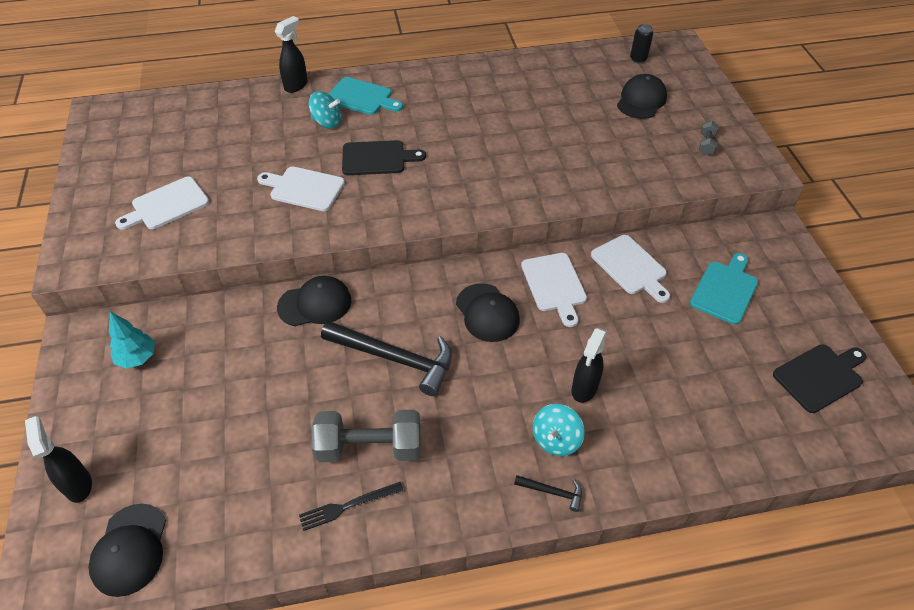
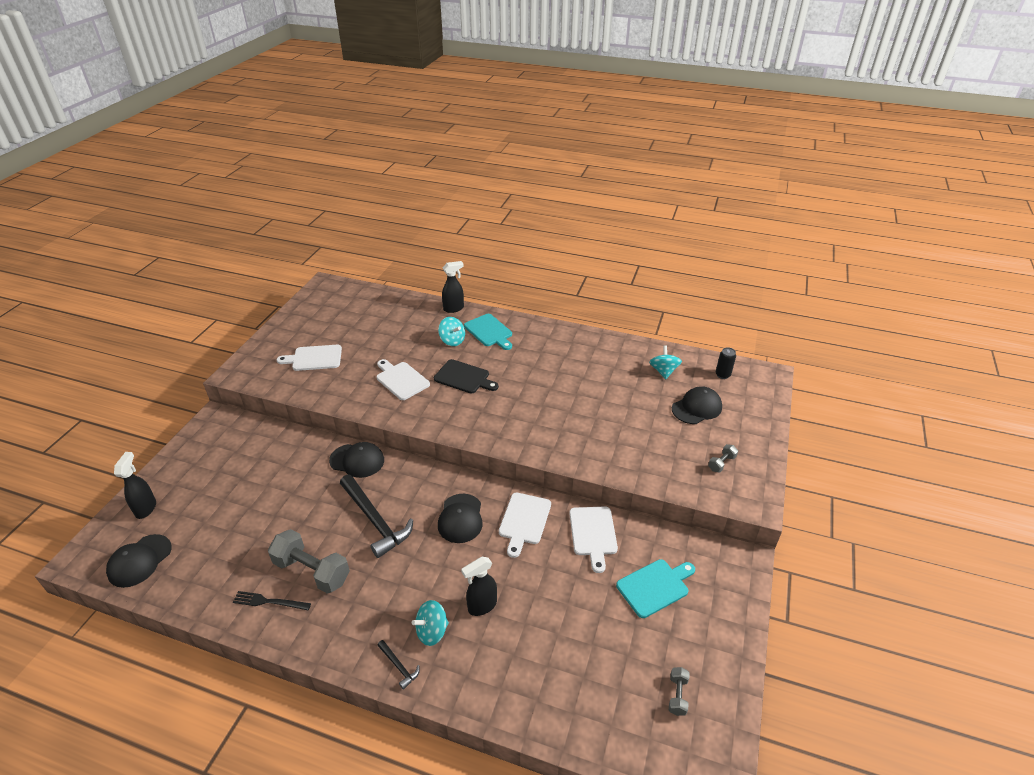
camera: 30 degrees right, 10 degrees down
(137, 358) = (234, 448): turquoise tree -> none
(581, 75) = (663, 371): none -> turquoise spinning top
(820, 376) = (677, 695): black cutting board -> grey dumbbell

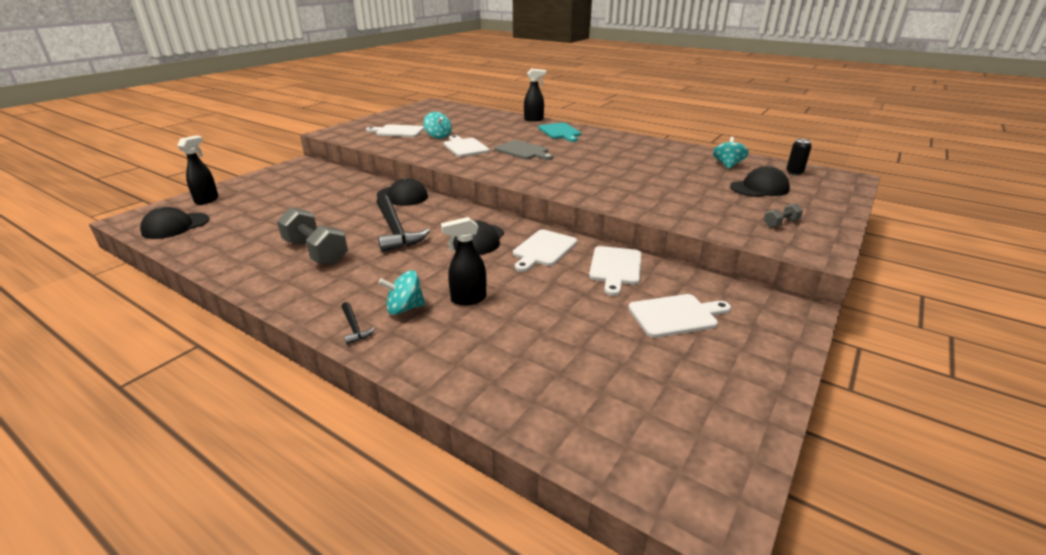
camera: 15 degrees right, 10 degrees down
(269, 602) = (262, 265): black fork -> none
(452, 341) = (523, 133): turquoise spinning top -> turquoise spinning top (438, 136)
(464, 377) = (523, 151): black cutting board -> grey cutting board
(655, 587) = (676, 315): turquoise cutting board -> white cutting board
(677, 695) = (678, 411): grey dumbbell -> none

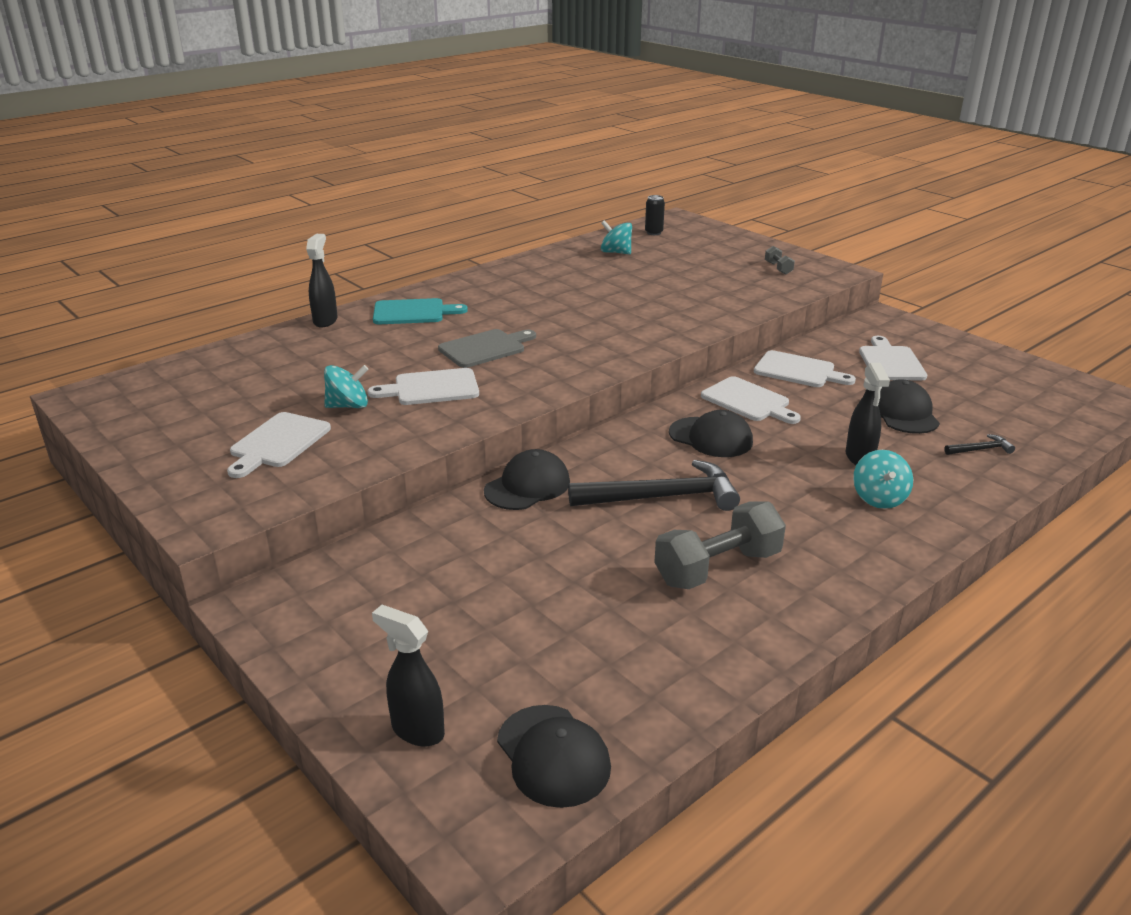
camera: 75 degrees left, 0 degrees up
(354, 327) = (921, 533): black hammer -> black hammer (980, 449)
(759, 188) = (689, 255): black cap -> black cap (904, 413)

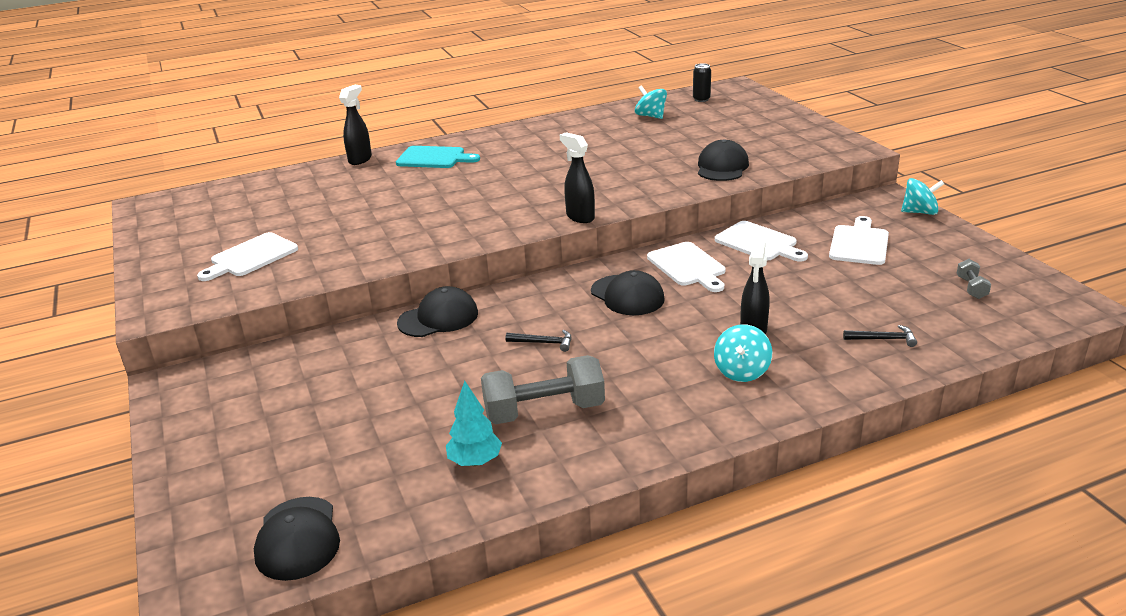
camera: 20 degrees right, 0 degrees up
(348, 406) = (324, 232): turquoise spinning top -> turquoise spinning top (919, 212)
(417, 730) = (215, 498): black spray bottle -> black spray bottle (580, 217)
(431, 388) = (399, 224): white cutting board -> none
(485, 348) = (468, 194): grey cutting board -> none
(662, 497) = (544, 343): black hammer -> black hammer, size x0.44
(686, 633) = (475, 461): none -> turquoise tree
(778, 268) = (794, 142): grey dumbbell -> grey dumbbell (971, 288)
(904, 413) = (832, 294): black cap -> black cap (722, 167)

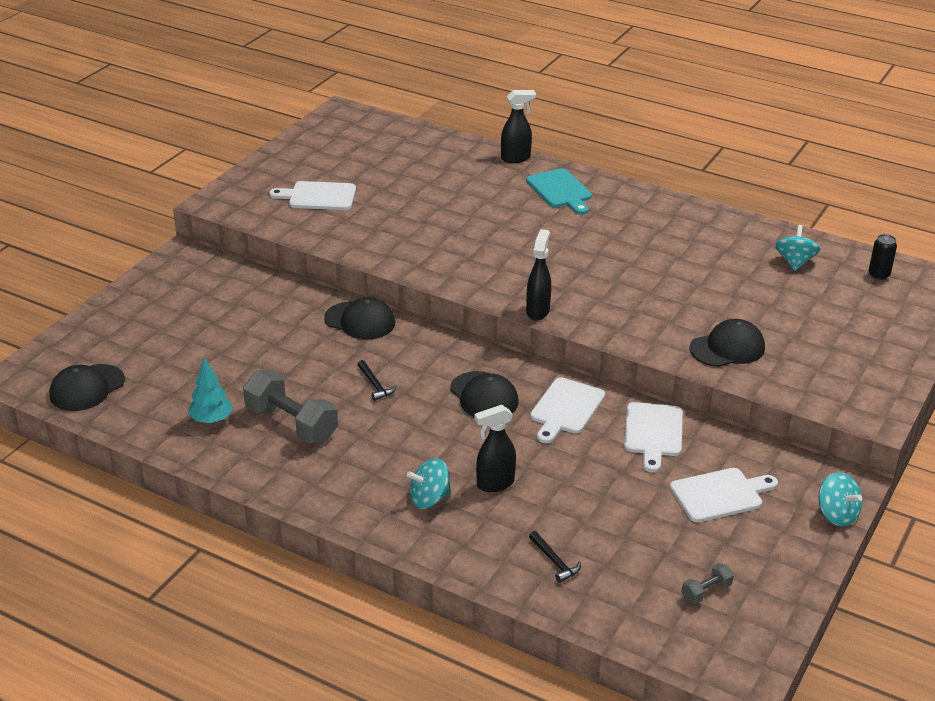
camera: 50 degrees right, 5 degrees up
(627, 295) = (484, 396): black cap -> black cap turned 45 degrees counterclockwise

